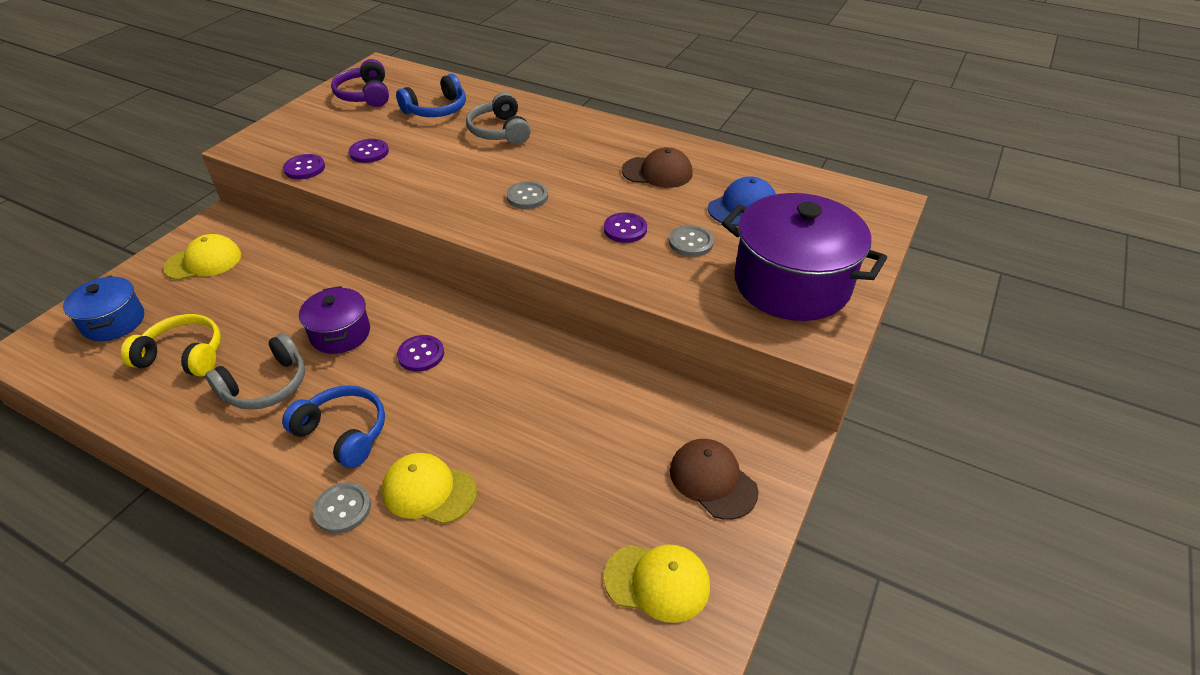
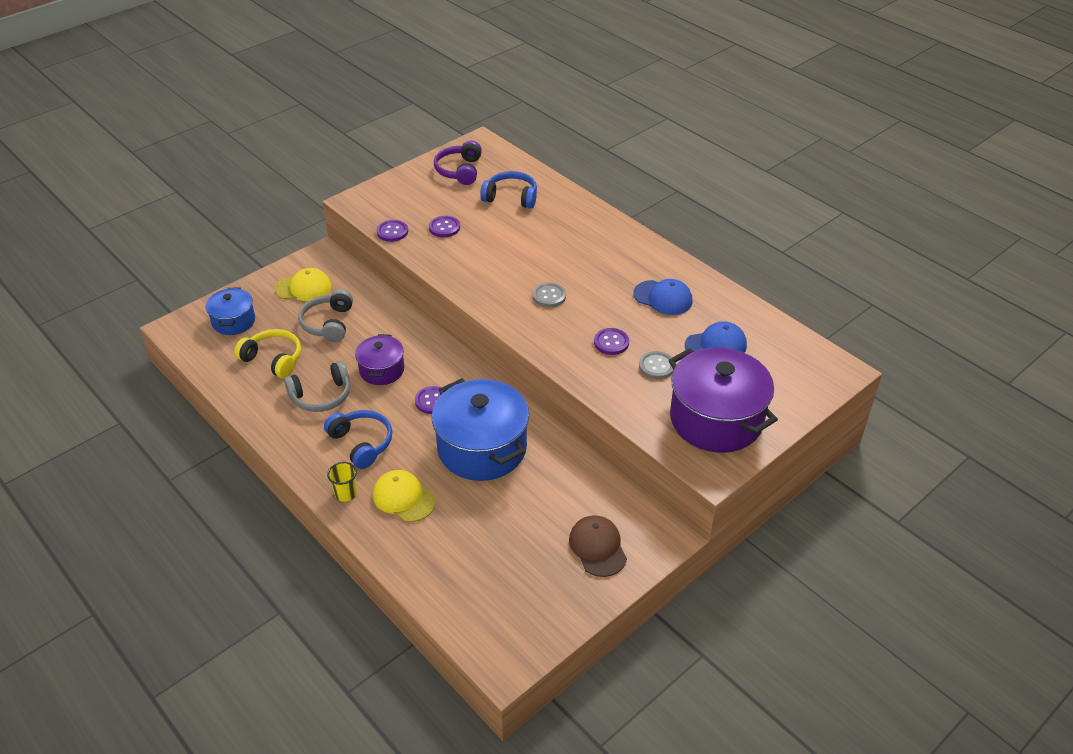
camera: 20 degrees right, 0 degrees up
(343, 509) = (346, 493): grey button -> yellow cup
(436, 109) = (511, 197): blue headphones -> blue headphones turned 150 degrees counterclockwise
(500, 131) = (553, 230): grey headphones -> grey headphones (328, 323)
(509, 396) = (482, 448): none -> blue pot
(657, 172) = (663, 298): brown cap -> blue cap
(657, 582) = (527, 599): yellow cap -> none

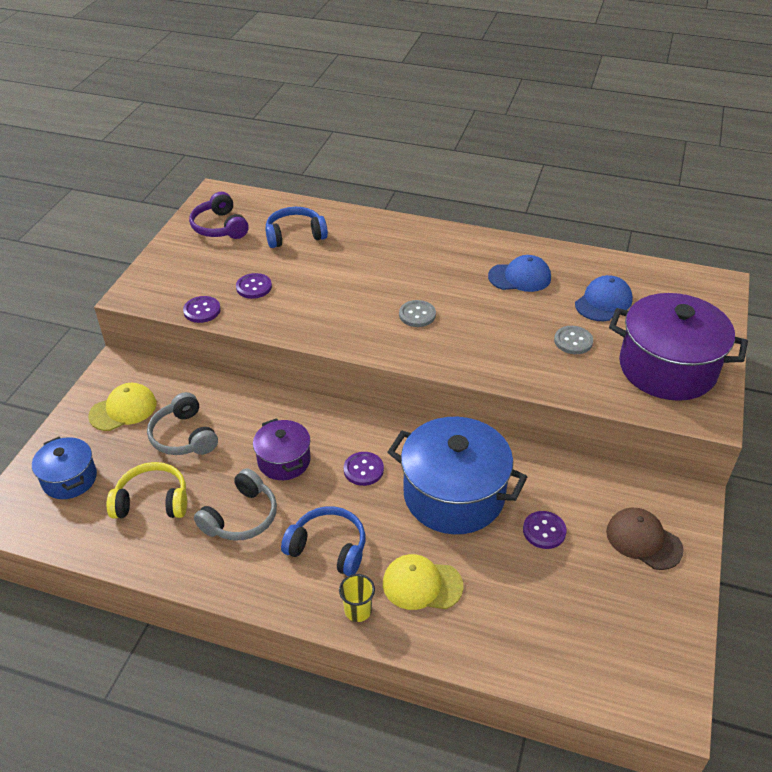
camera: 30 degrees left, 0 degrees up
(611, 342) = (514, 336): purple button -> purple button (544, 531)

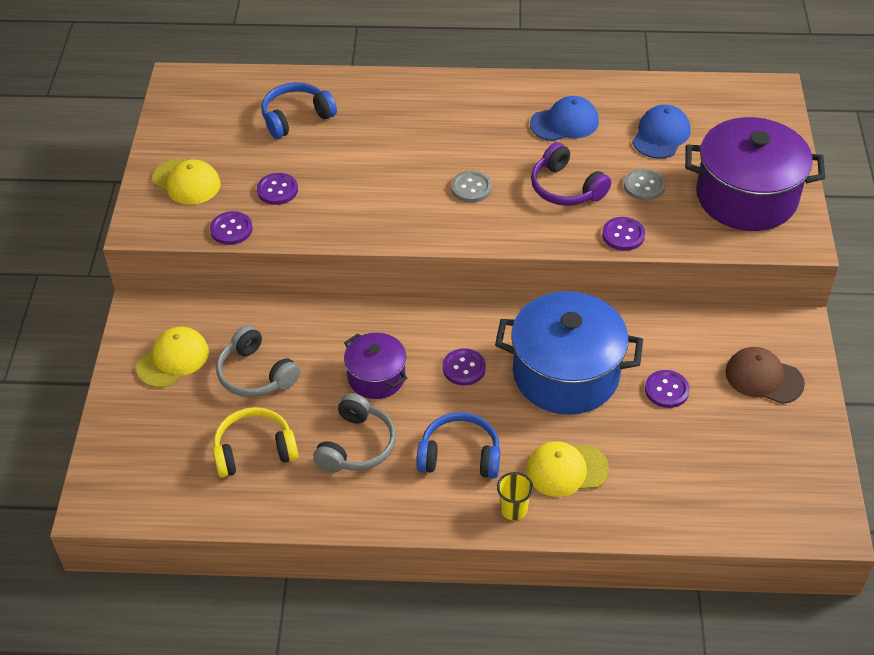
camera: 15 degrees left, 5 degrees up
(69, 479) = (151, 447): blue pot -> none
(185, 268) = (186, 182): none -> yellow cap
(220, 227) = (203, 123): purple headphones -> purple headphones (566, 188)
(539, 379) = (623, 235): none -> purple button

